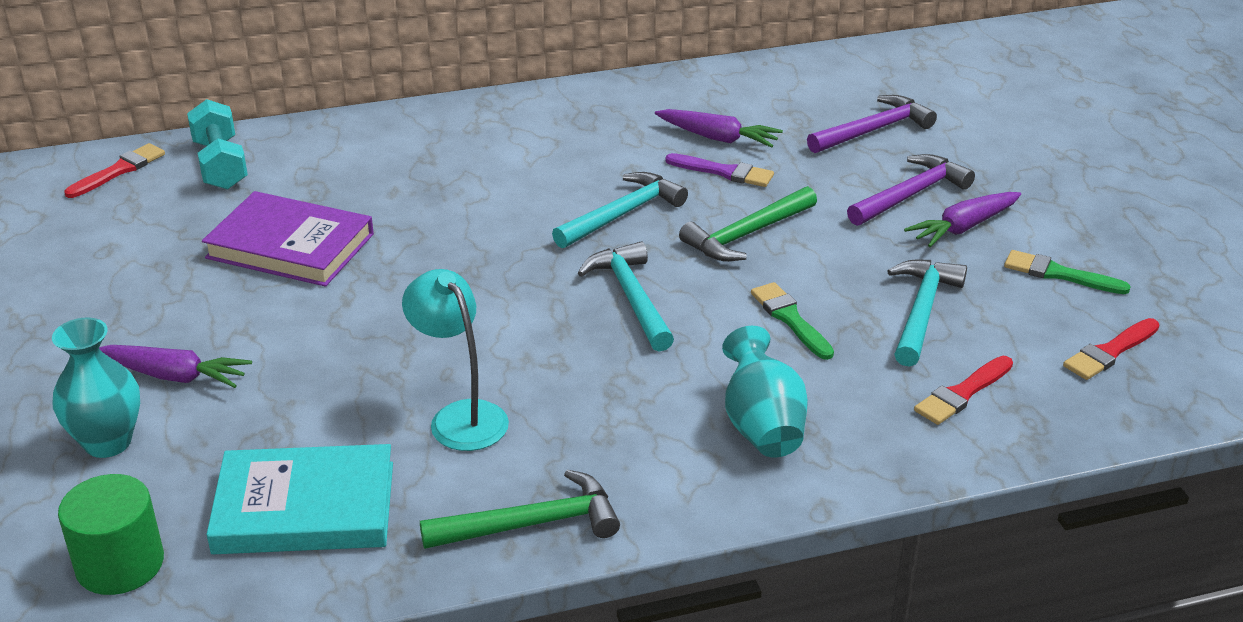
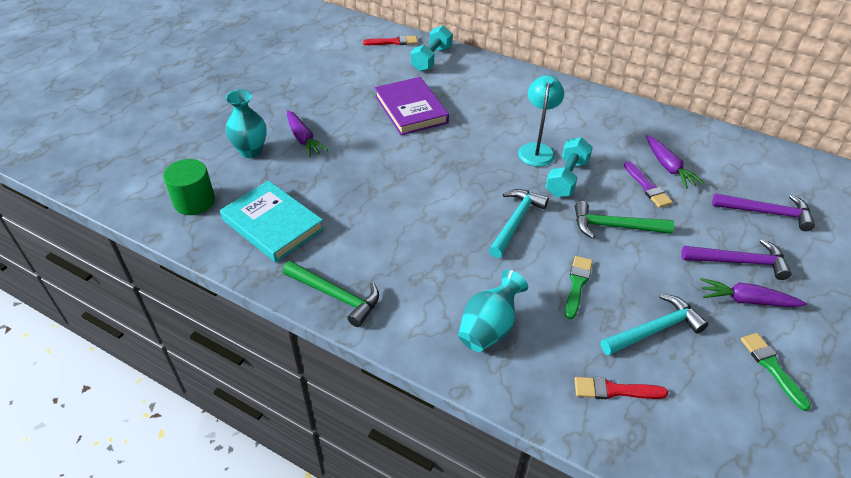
camera: 45 degrees right, 10 degrees up
(460, 416) = (374, 227): turquoise lamp -> turquoise lamp (536, 149)
(622, 214) = (566, 178): turquoise hammer -> turquoise dumbbell
(1110, 352) = (740, 436): red brush -> none

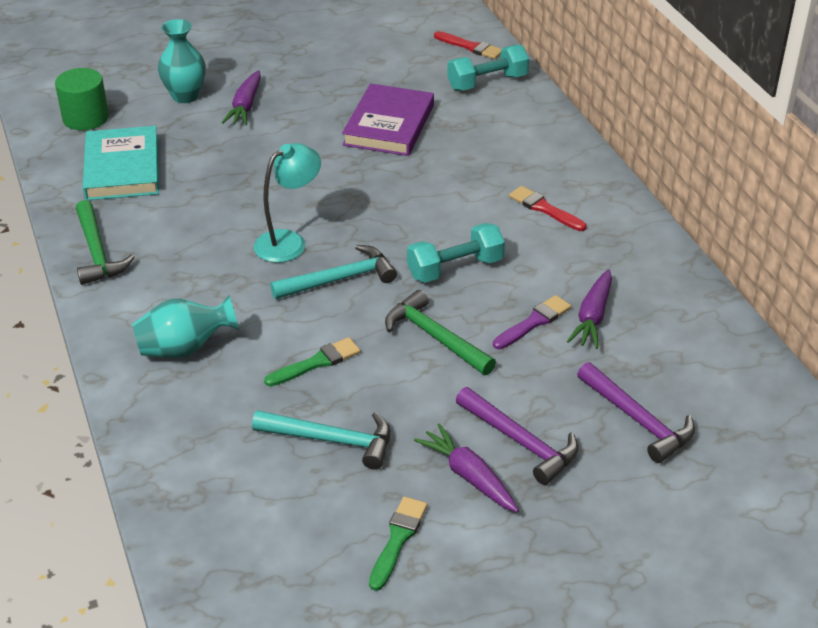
camera: 40 degrees right, 5 degrees down
(536, 149) = (465, 226): turquoise lamp -> turquoise lamp (289, 242)
(614, 390) = (220, 459): red brush -> red brush (544, 209)
(647, 187) = (534, 322): purple brush -> purple brush turned 150 degrees counterclockwise

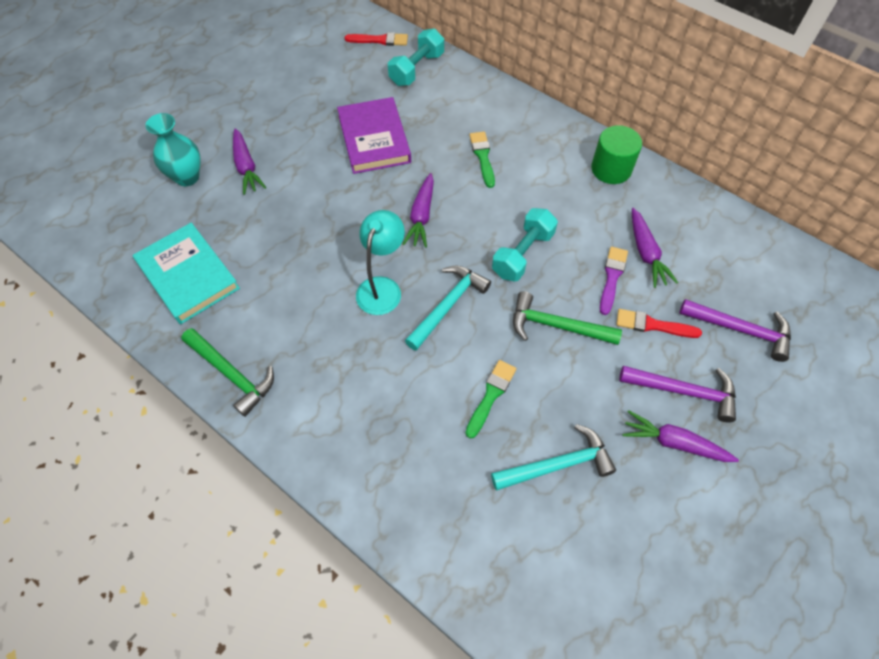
camera: 30 degrees left, 20 degrees up
(85, 118) = (115, 236): green cylinder -> green cylinder (611, 169)
(185, 348) = (380, 436): turquoise vase -> none
(380, 201) = (421, 216): none -> purple carrot
(397, 539) = (672, 531): green brush -> green brush (482, 157)
(544, 209) = (542, 170): red brush -> red brush (653, 325)

